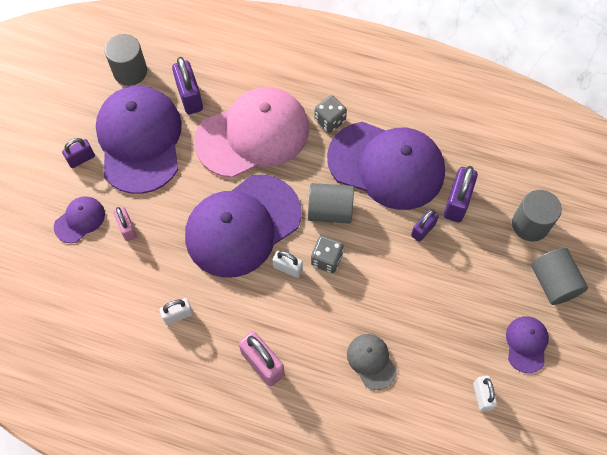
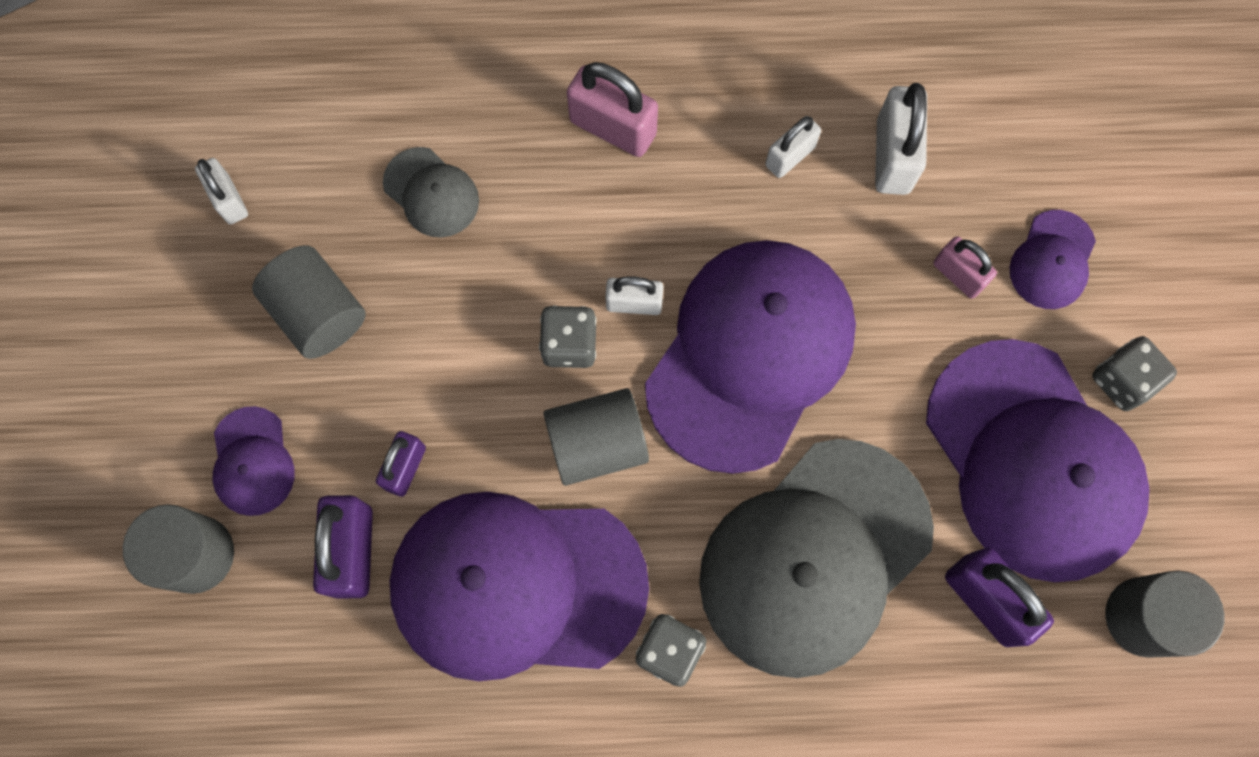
camera: 160 degrees right, 10 degrees up
(81, 159) = (1122, 380): purple padlock -> grey dice
(126, 297) = (893, 156): none -> white padlock
(253, 135) = (814, 557): pink cap -> grey cap
(526, 344) = (166, 313): purple cap -> purple cap (252, 462)
(553, 283) = (133, 447): grey cylinder -> grey cylinder (318, 313)

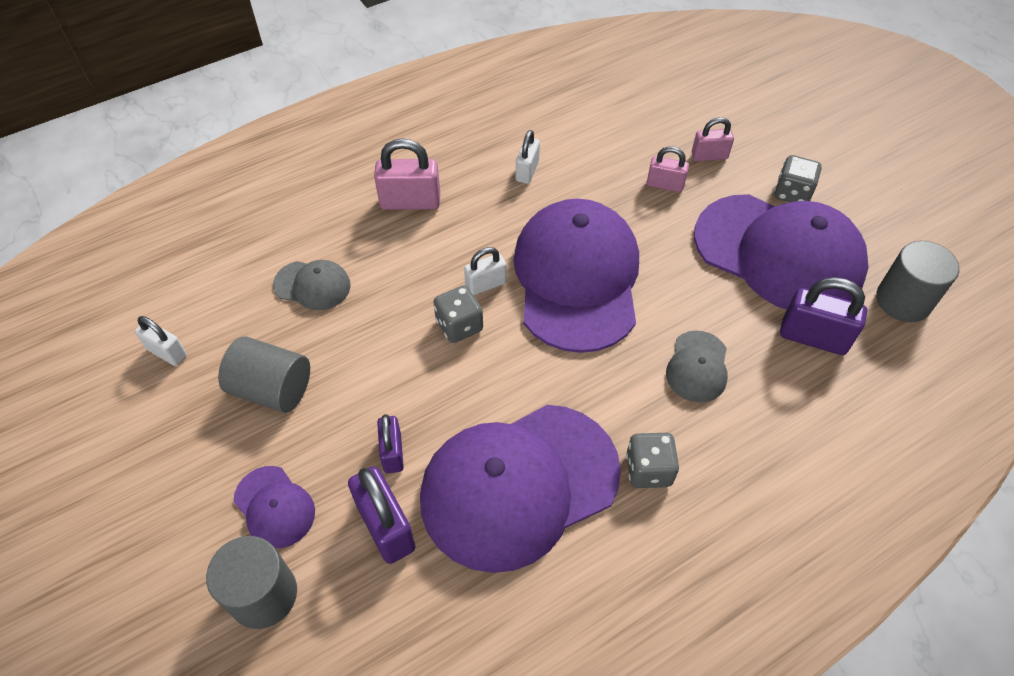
camera: 30 degrees left, 20 degrees down
(597, 443) = (515, 372): grey cylinder -> none
(814, 557) = (697, 367): grey cap -> grey cap, size x0.44
(893, 156) = (585, 147): white padlock -> none
(1052, 260) = (709, 156): purple cap -> pink padlock

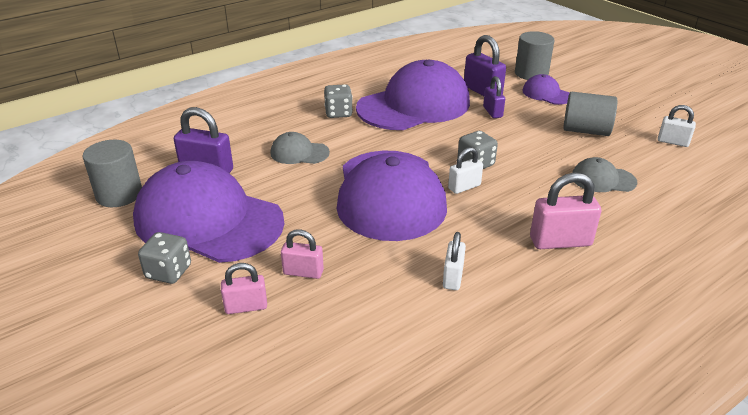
camera: 175 degrees right, 20 degrees down
(697, 367) = (299, 153): grey cap -> grey cap turned 90 degrees counterclockwise

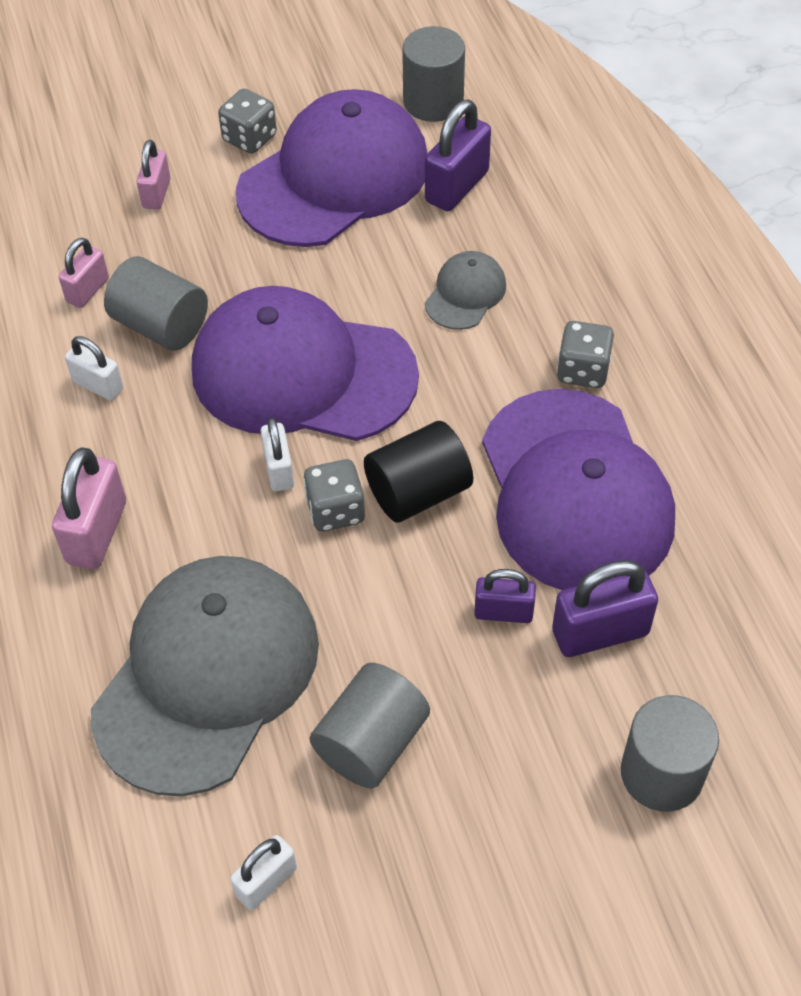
camera: 110 degrees right, 20 degrees up
(303, 272) = (186, 249): pink padlock -> pink padlock (88, 290)
(383, 263) = (161, 325): none -> grey cylinder
(445, 143) = (418, 492): none -> black cylinder
(546, 94) = (549, 752): purple cap -> none
(603, 179) = (207, 675): grey cap -> grey cap, size x2.28

